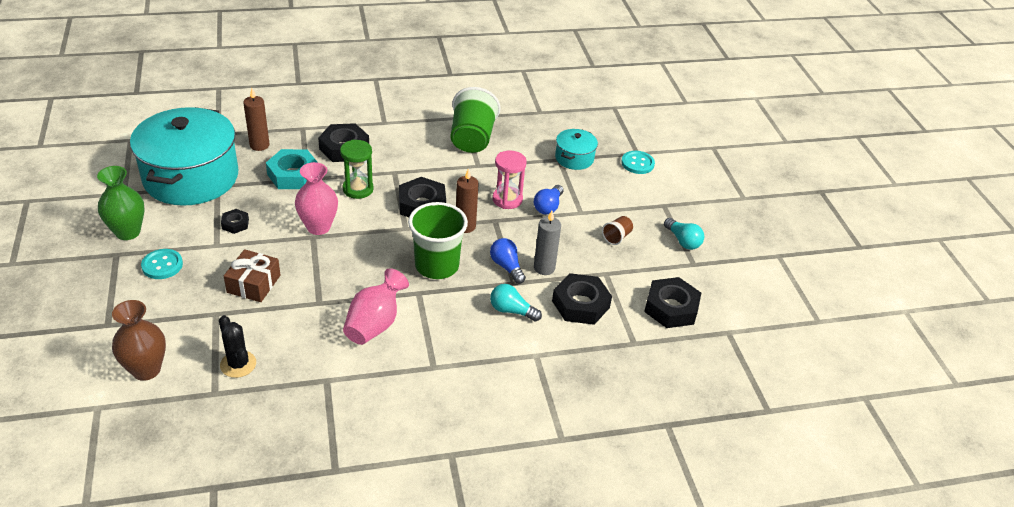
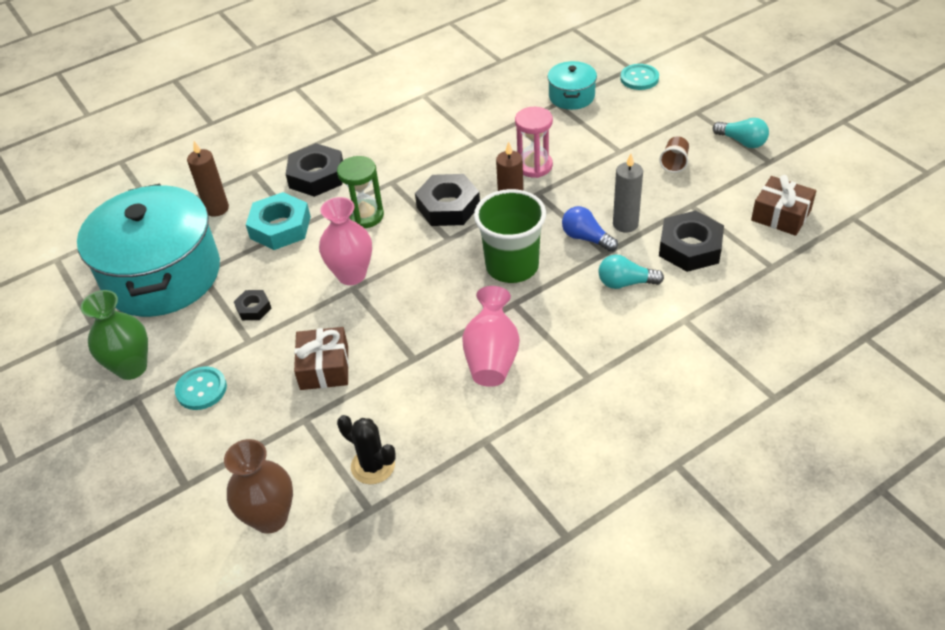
camera: 15 degrees left, 5 degrees up
(472, 139) = (449, 115): green cup -> none
(548, 206) = (582, 157): blue light bulb -> none
(671, 308) = (781, 215): black nut -> brown gift

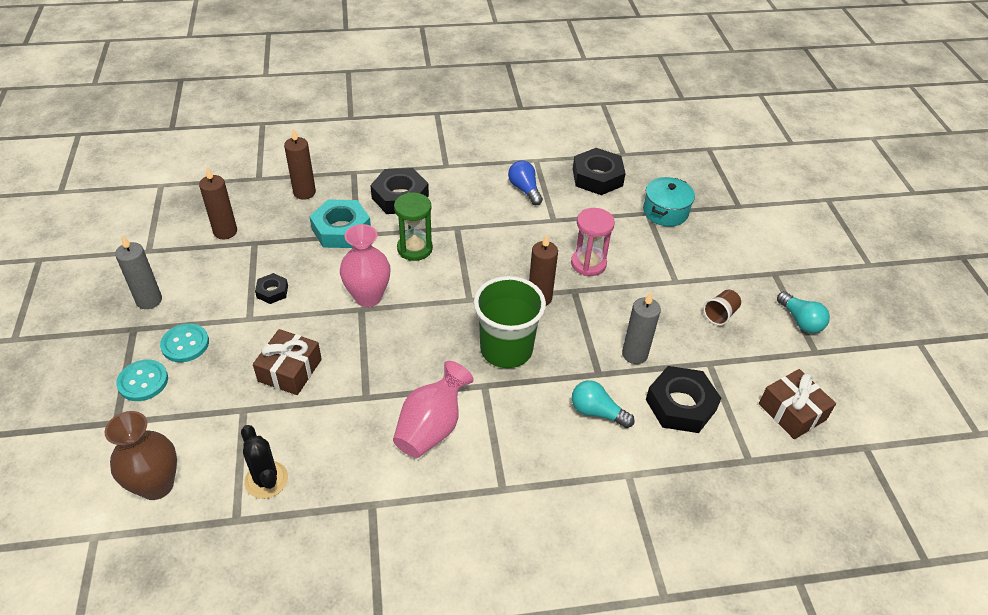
camera: 20 degrees right, 0 degrees up
(131, 367) = (149, 300): green vase -> grey candle
(162, 275) = (225, 232): turquoise pot -> brown candle
(448, 206) = (489, 269): black nut -> black nut (597, 177)
(586, 238) = (589, 352): blue light bulb -> blue light bulb (524, 189)
(639, 78) = (740, 219): turquoise button -> turquoise button (143, 381)

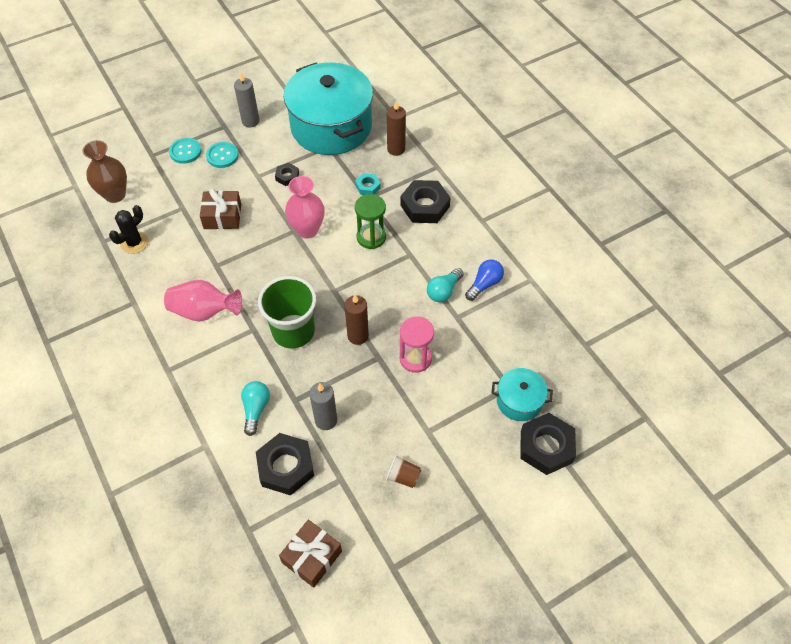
camera: 70 degrees right, 10 degrees up
(225, 232) = (331, 127): brown candle -> turquoise pot
(341, 230) = (368, 187): turquoise nut -> turquoise nut, size x0.52
(597, 177) = (536, 333): black nut -> black nut (546, 447)
(800, 321) = (428, 548): turquoise light bulb -> turquoise light bulb (444, 291)

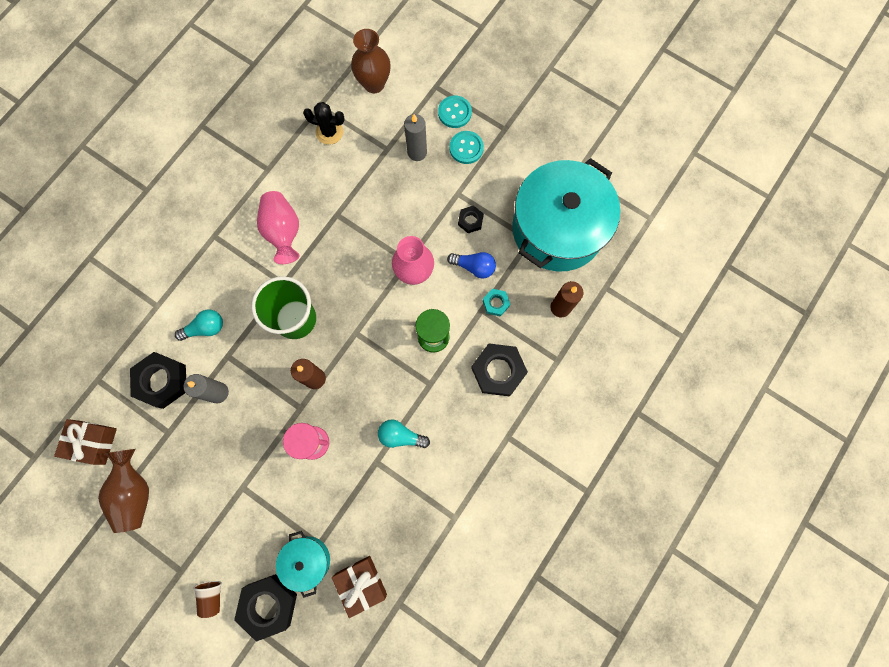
camera: 65 degrees right, 20 degrees up
(222, 216) = (394, 189): brown gift -> brown gift (361, 583)
(250, 121) = (524, 149): grey candle -> grey candle (417, 152)
(384, 531) = (135, 492): none -> brown vase
(403, 476) = (190, 485): brown cup -> brown cup (212, 596)
(484, 284) = (427, 473): blue light bulb -> blue light bulb (474, 267)

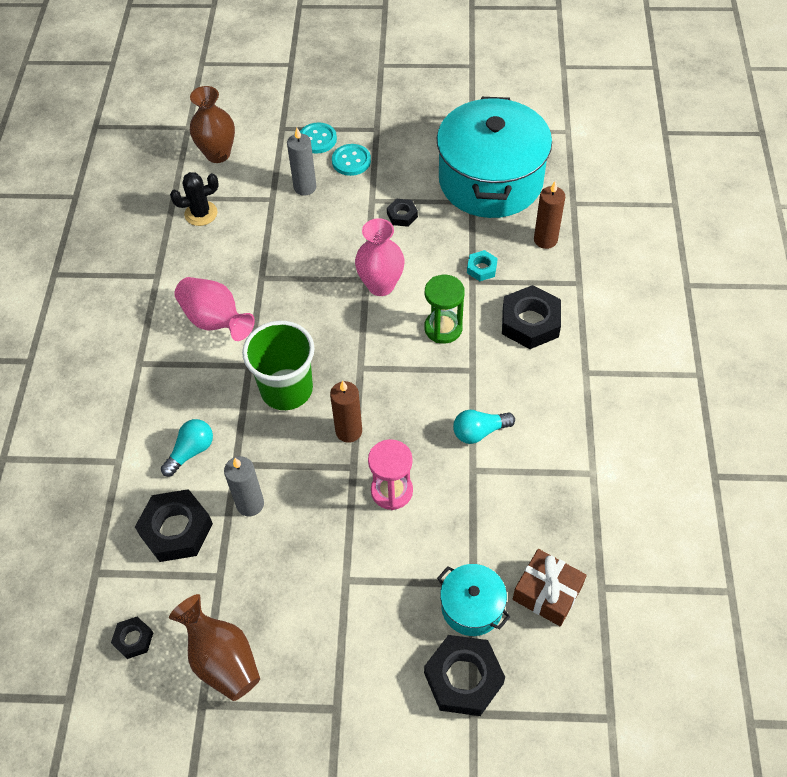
camera: 30 degrees left, 20 degrees down
(92, 442) = (133, 639): brown gift -> black nut
(212, 596) = (393, 710): brown cup -> none
(474, 267) = (436, 250): blue light bulb -> none

